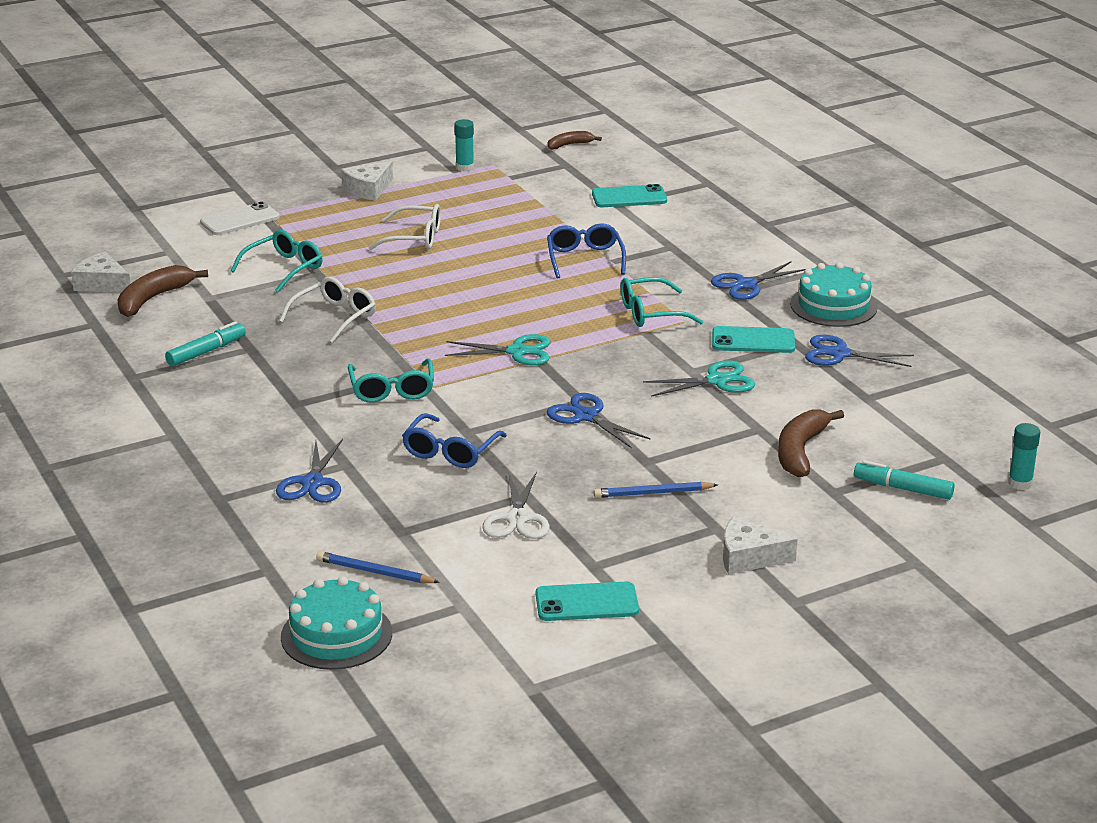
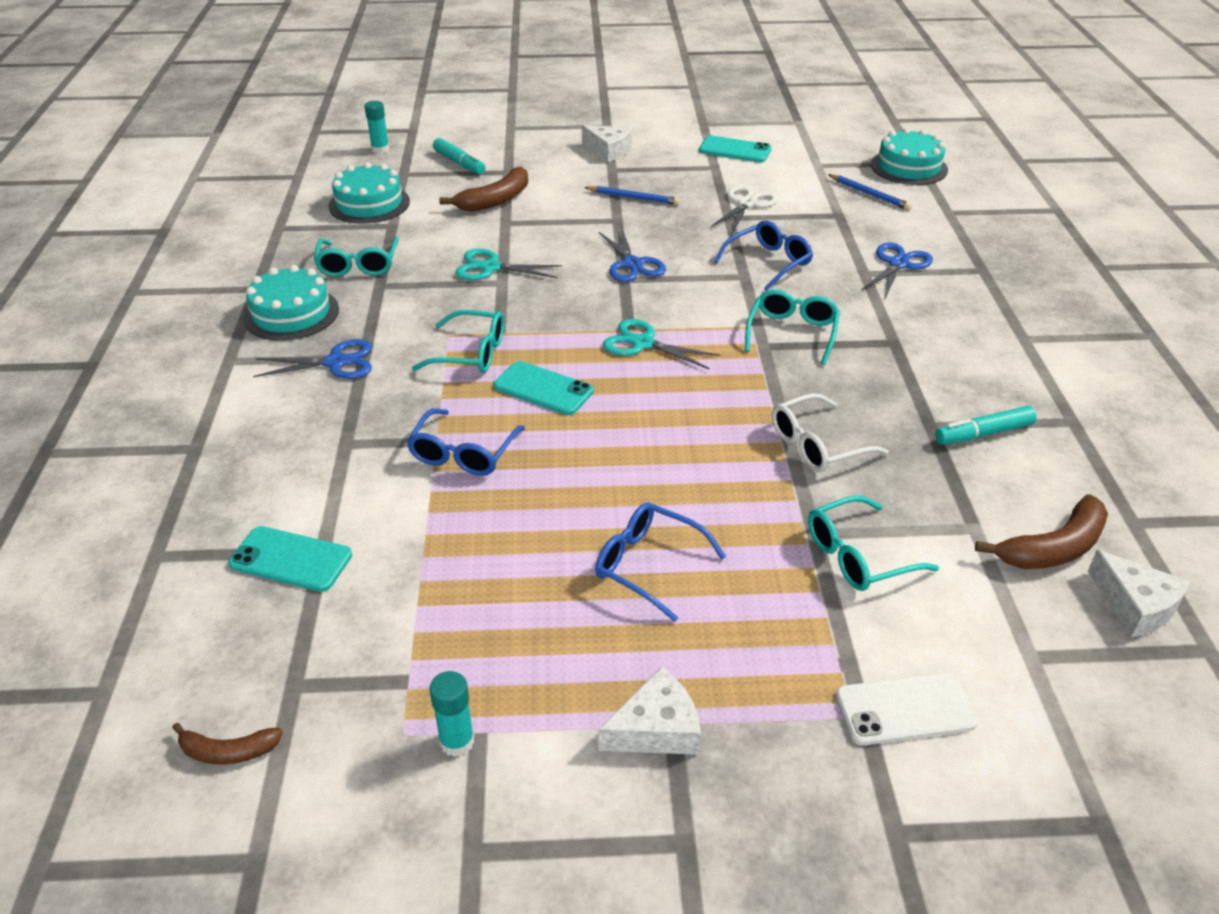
camera: 155 degrees left, 10 degrees up
(415, 238) = (648, 565): white glasses -> blue glasses
(753, 341) = (413, 297): turquoise phone -> turquoise phone (543, 389)
(839, 354) = (358, 265): blue scissors -> turquoise glasses
(923, 413) = (369, 204): none -> turquoise cake

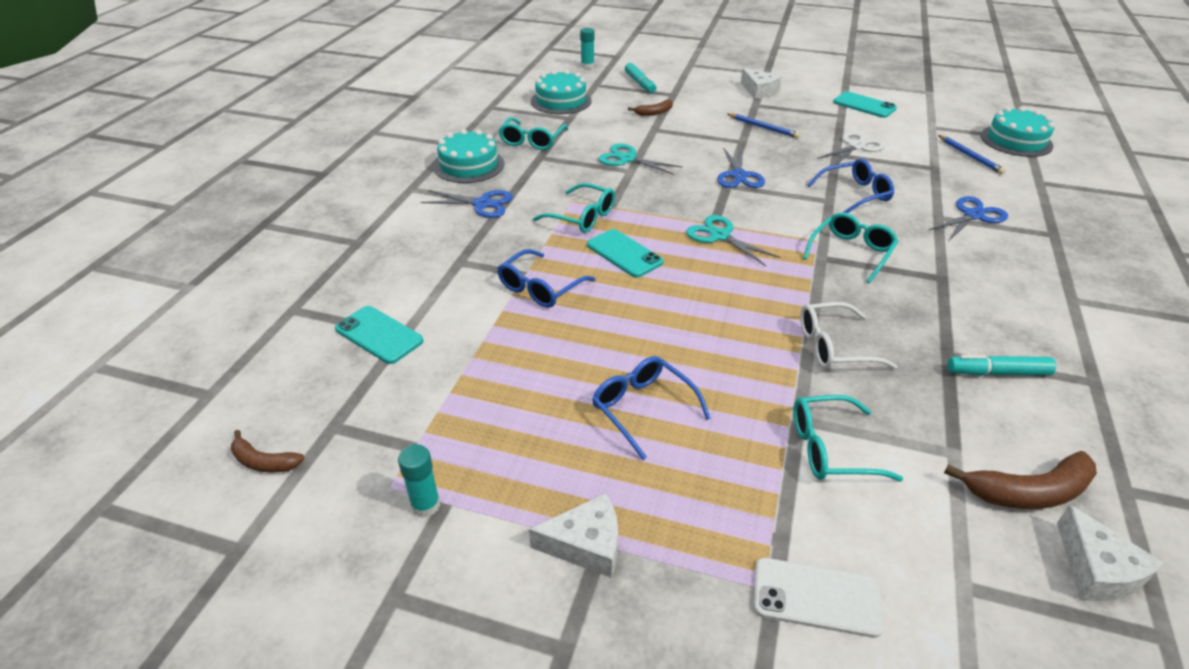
camera: 20 degrees right, 0 degrees up
(495, 200) = (654, 112): brown banana -> brown banana, size x0.59

